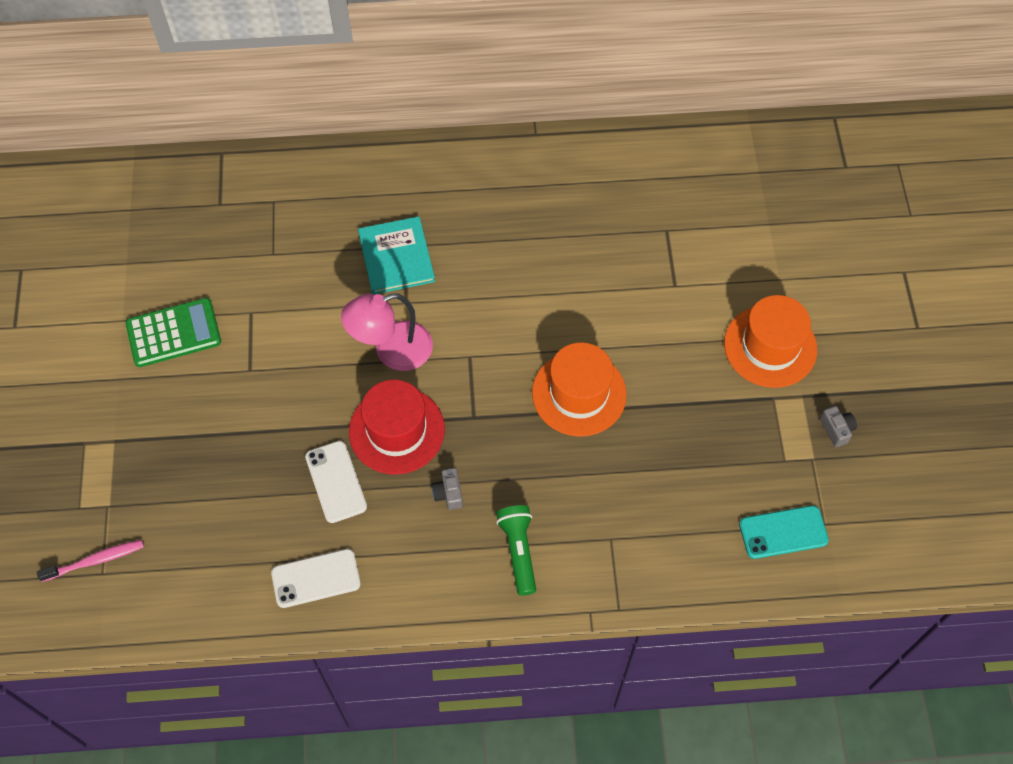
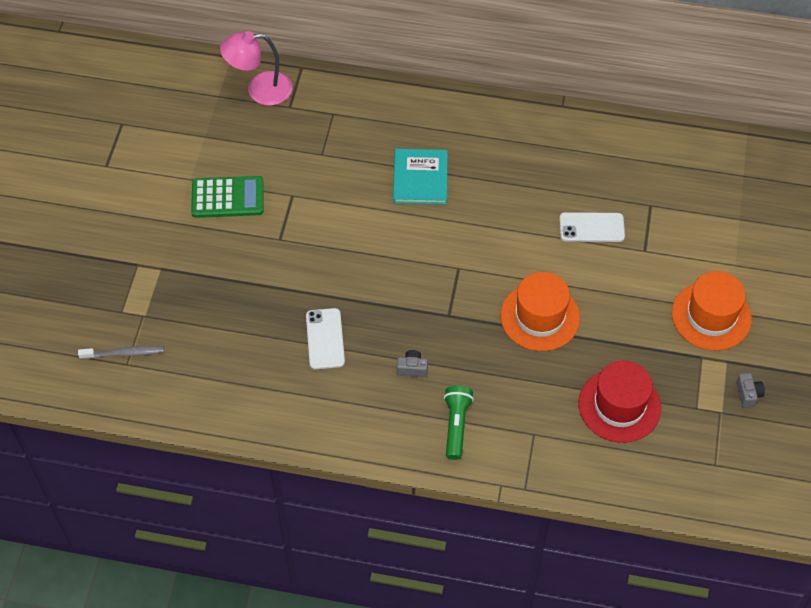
camera: 15 degrees right, 5 degrees down
(95, 560) = (124, 353): pink toothbrush -> grey toothbrush
(316, 578) = (290, 407): white phone -> white phone (591, 228)
(392, 351) = (397, 250): pink lamp -> pink lamp (260, 90)
(396, 430) = (384, 311): red hat -> red hat (619, 405)
(448, 493) = (412, 368): grey camera -> grey camera turned 90 degrees clockwise
(783, 532) = (678, 463): turquoise phone -> none

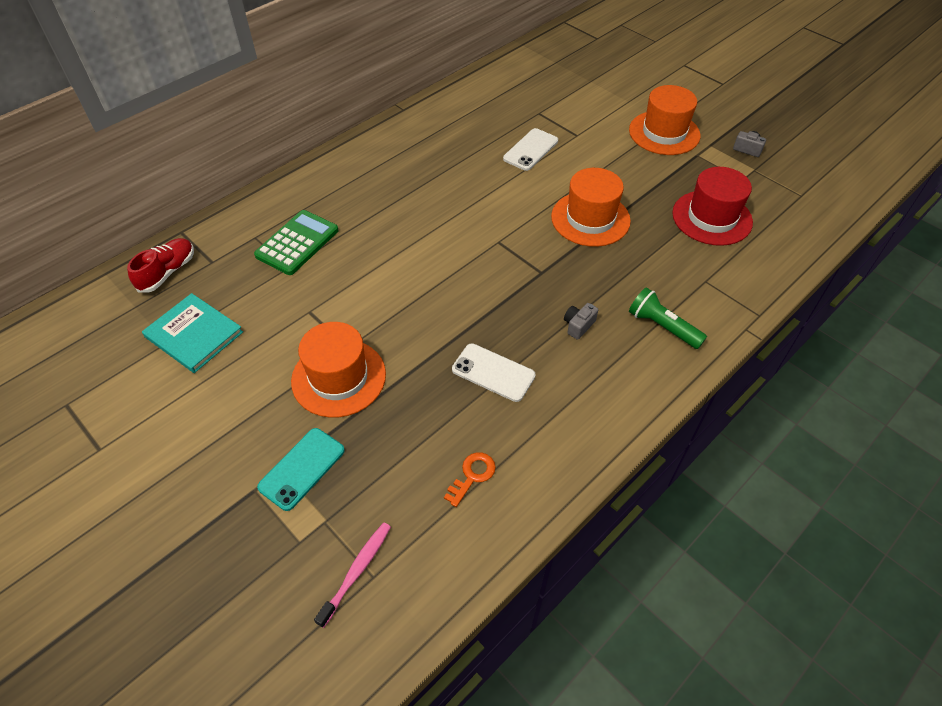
camera: 55 degrees left, 5 degrees down
(124, 353) = (357, 571): grey toothbrush -> pink toothbrush
(169, 279) = (302, 469): none -> turquoise phone
(227, 198) = (258, 362): green calculator -> green calculator (297, 243)
(232, 375) = (472, 475): none -> orange key
(251, 251) = (338, 377): none -> orange hat
(260, 90) = (167, 272): pink lamp -> red shoe
(420, 178) = (384, 218): turquoise book -> turquoise book (194, 334)

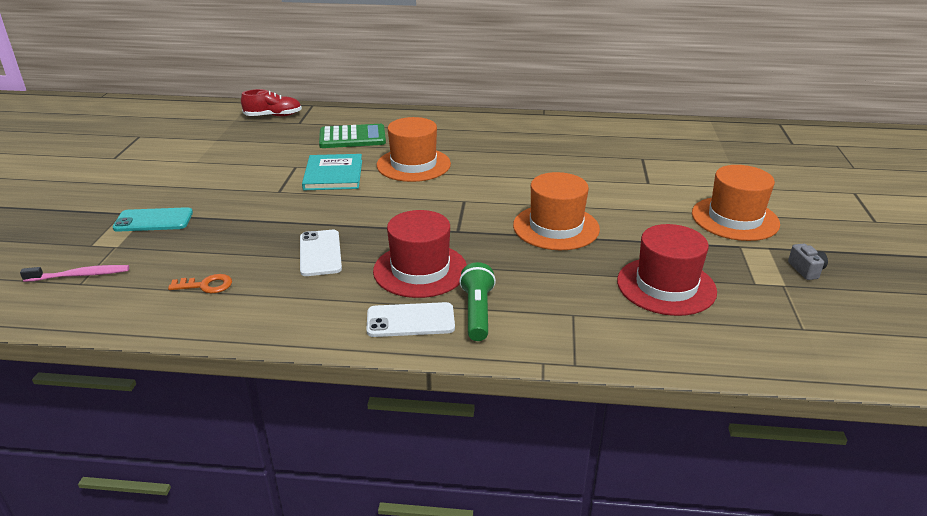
camera: 50 degrees right, 20 degrees down
(194, 334) = (231, 143): turquoise book -> turquoise book (333, 175)
(338, 377) = (247, 199): orange hat -> orange hat (413, 165)
(531, 150) = (591, 172): white phone -> white phone (410, 320)
(578, 325) = (420, 270): grey camera -> red hat

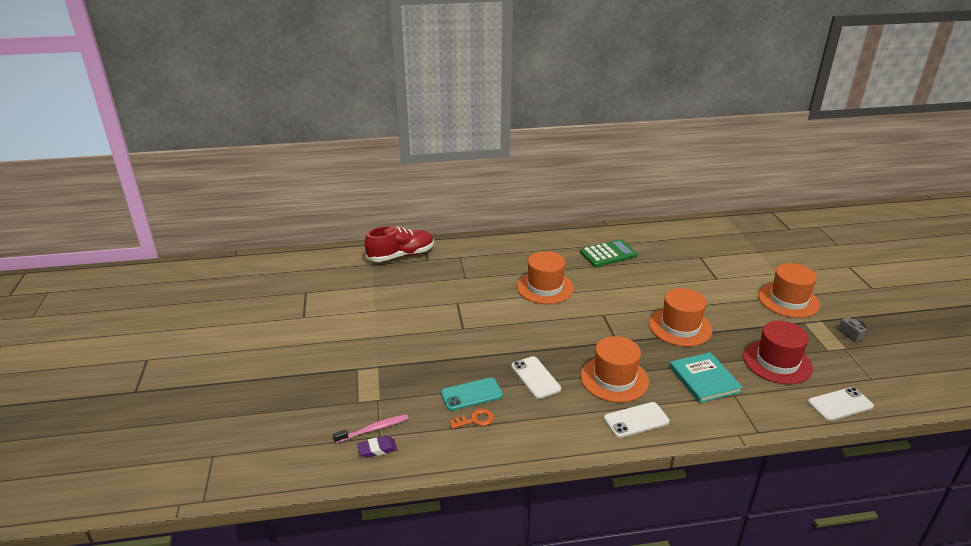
camera: 15 degrees left, 0 degrees up
(64, 296) = (377, 449): none -> purple eraser
(153, 220) = (388, 371): turquoise phone -> turquoise phone (471, 394)
(273, 116) = (401, 255): red shoe -> red shoe, size x1.51
(333, 175) = (492, 306): turquoise book -> turquoise book (704, 379)
(352, 137) = (480, 268): green calculator -> green calculator (608, 254)
(420, 270) = (614, 379): red hat -> orange hat
(477, 312) = (674, 405): green flashlight -> none
(728, 352) = (840, 404): none -> white phone

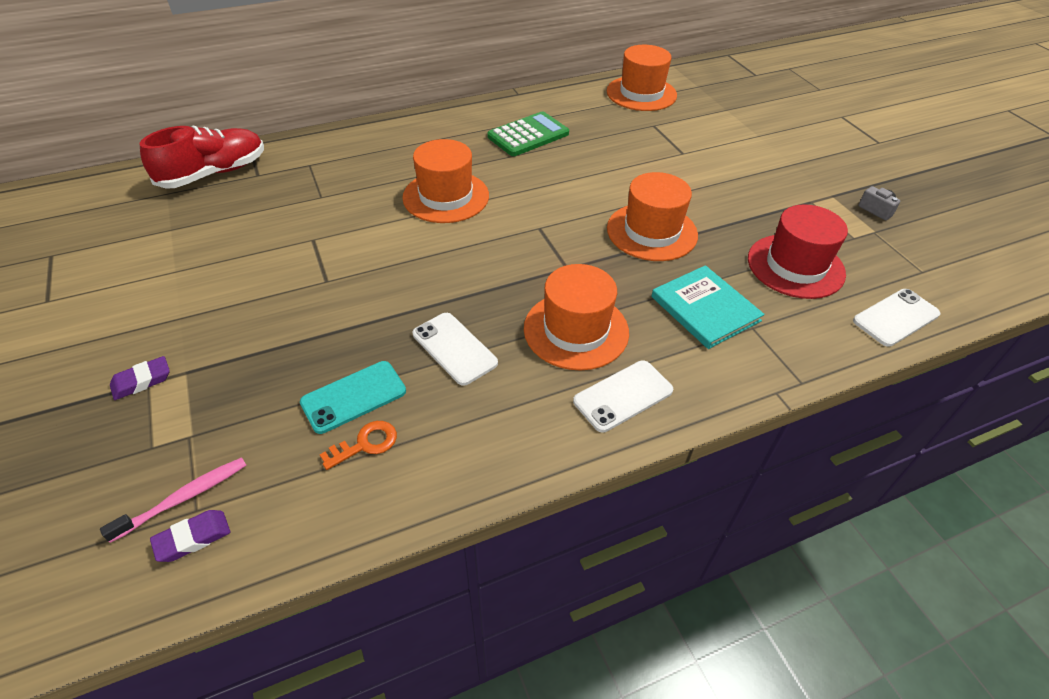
camera: 15 degrees left, 15 degrees up
(354, 367) = (142, 381): none -> purple eraser
(788, 300) = (783, 172): orange hat -> orange hat (641, 93)

